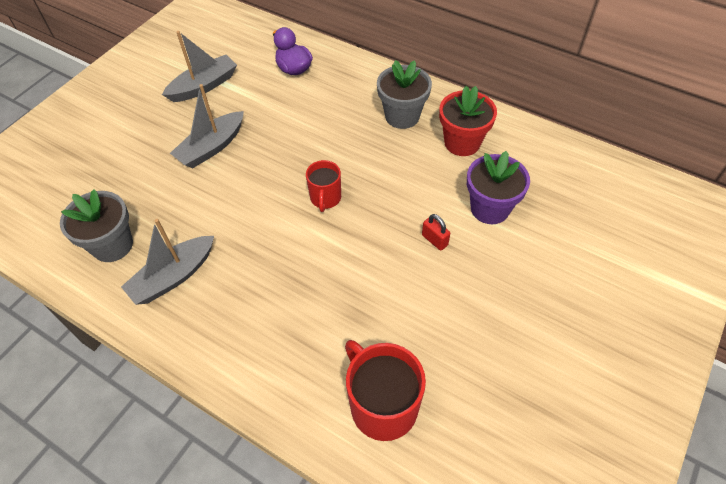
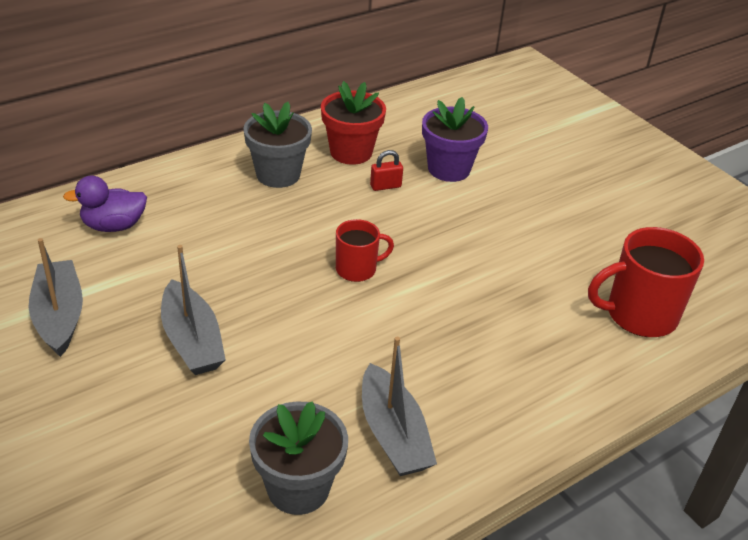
camera: 70 degrees left, 15 degrees down
(325, 198) = (357, 269): red mug -> red mug turned 45 degrees counterclockwise
(434, 240) = (466, 215): red padlock -> red padlock (385, 186)

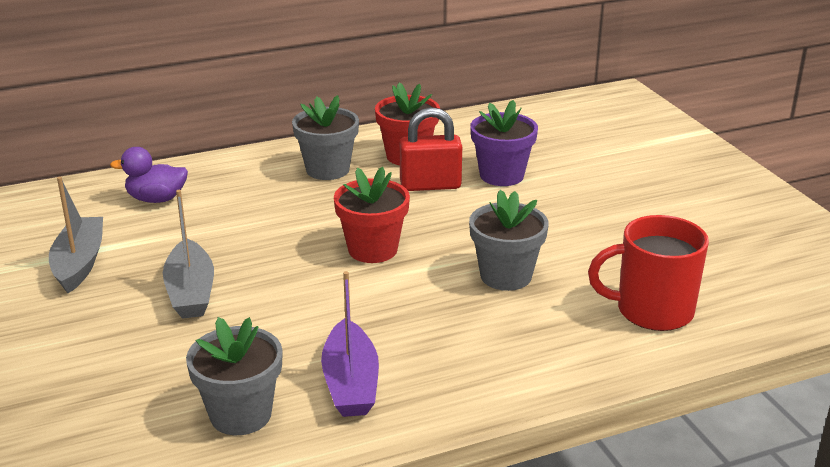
camera: 15 degrees right, 10 degrees down
(357, 269) = (372, 249): red mug -> red flower pot
(385, 186) = (430, 185): red padlock -> red padlock, size x1.94
(393, 434) = (350, 383): grey boat -> purple boat
(494, 288) = (506, 276): none -> grey flower pot

